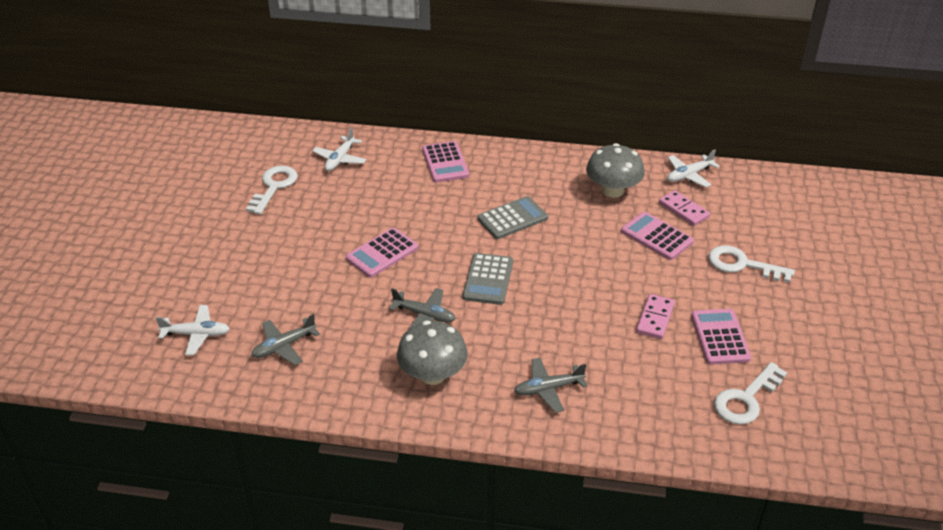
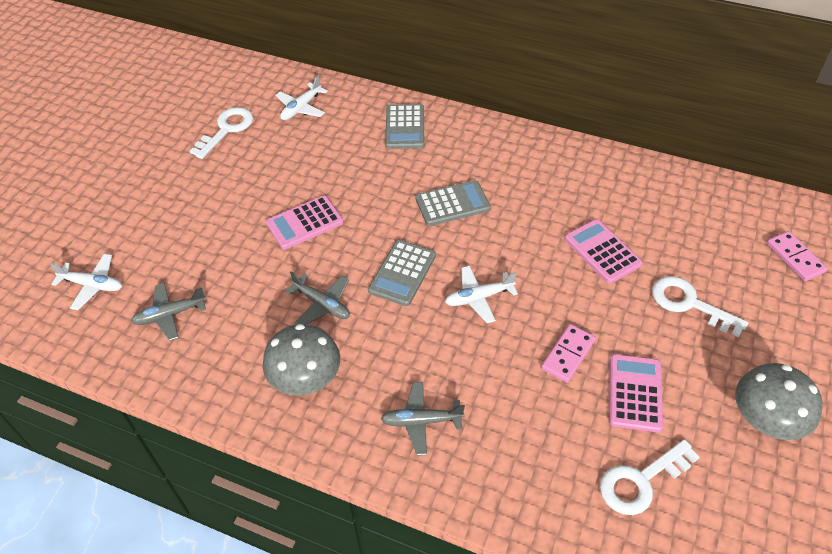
camera: 15 degrees right, 10 degrees up
(445, 162) = (405, 127): pink calculator -> grey calculator
(613, 190) = (571, 187): grey mushroom -> grey mushroom (765, 419)
(683, 210) = (643, 223): pink domino -> pink domino (795, 258)
(689, 175) = (662, 181): white plane -> white plane (478, 298)

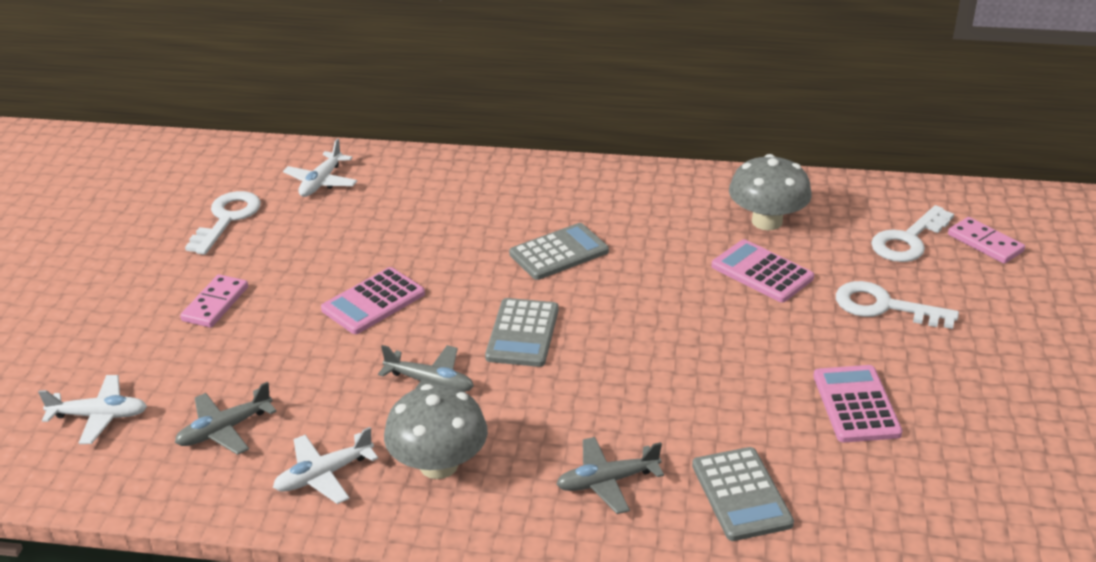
camera: 15 degrees left, 15 degrees down
(405, 127) = (467, 183): grey calculator -> grey calculator (741, 494)
(478, 298) = (629, 343): white plane -> white plane (323, 475)
(568, 355) = (762, 381): pink domino -> pink domino (215, 304)
(641, 481) = (897, 490): white key -> white key (908, 240)
(765, 419) = (1015, 402): grey mushroom -> grey mushroom (767, 221)

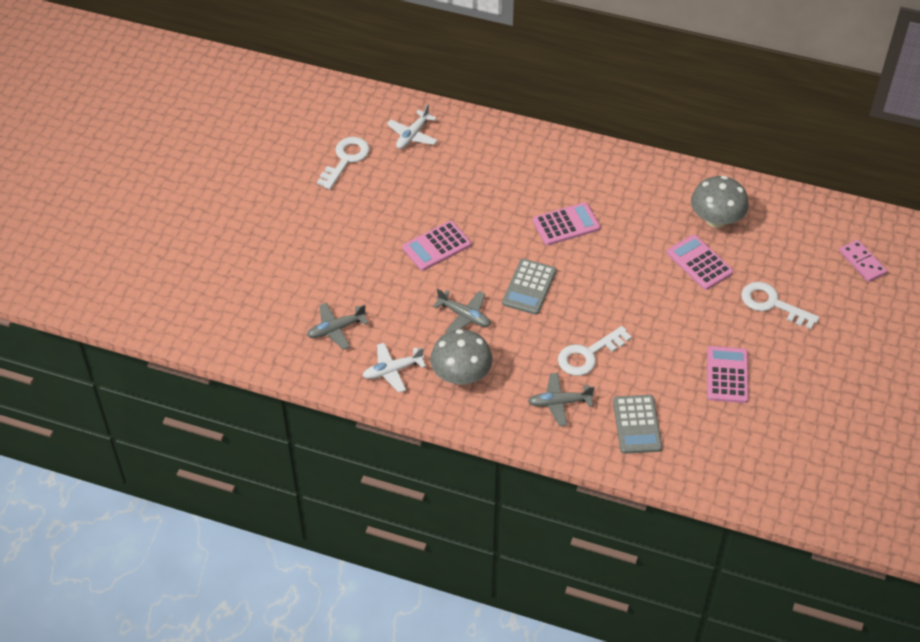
camera: 10 degrees right, 15 degrees up
(100, 416) = (261, 307): white plane -> none
(215, 304) = (335, 232): pink domino -> none
(559, 253) = (566, 224): grey calculator -> pink calculator
(908, 240) = (809, 251): white key -> white key (588, 355)

